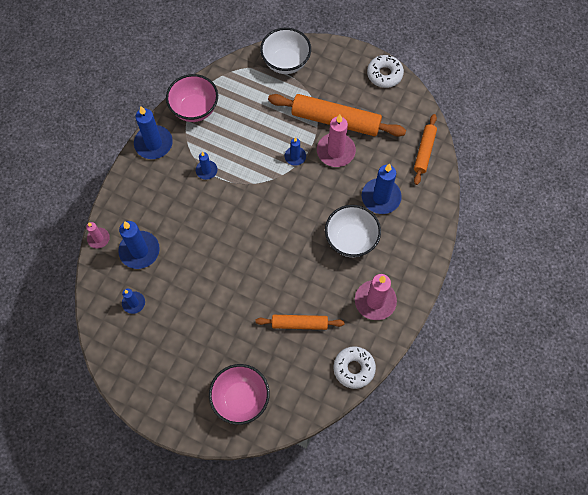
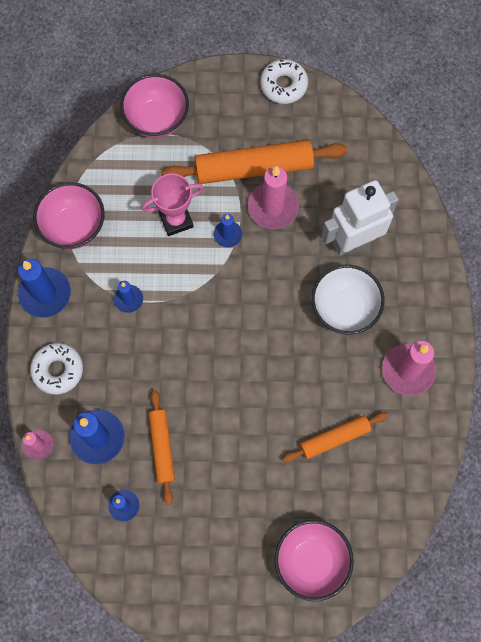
camera: 25 degrees left, 5 degrees up
(265, 132) = (176, 220): none -> pink trophy
(286, 62) = (157, 119): white bowl -> pink bowl
(354, 368) = (423, 462): white donut -> white donut (58, 370)
(381, 197) = (353, 241): blue candle -> white robot
(424, 151) = (376, 162): orange rolling pin -> orange rolling pin (162, 447)

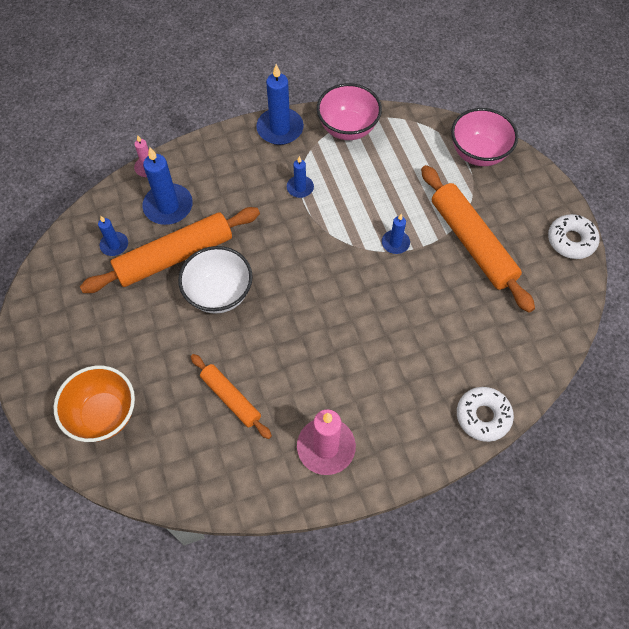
camera: 70 degrees right, 10 degrees down
(58, 370) = (217, 159): white donut -> white donut (483, 416)
(162, 447) = (175, 256): orange rolling pin -> orange rolling pin, size x1.76
(176, 220) = (390, 198): pink trophy -> none
(273, 207) = (441, 271): pink candle -> none
(311, 561) = (104, 414): pink bowl -> orange bowl
(344, 309) = (366, 366): white bowl -> white bowl (219, 294)
(353, 241) = (441, 353): white robot -> none

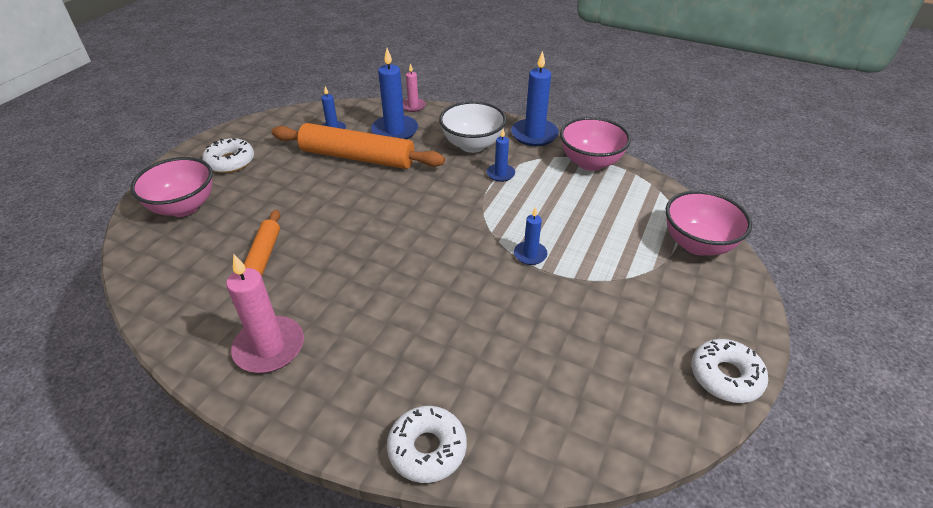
camera: 45 degrees right, 20 degrees down
(74, 346) = (230, 162): none -> white donut
(104, 414) = (184, 207): orange bowl -> pink bowl
(219, 294) = (352, 195): white bowl -> white bowl (472, 145)
(472, 243) = (605, 303): orange rolling pin -> none

